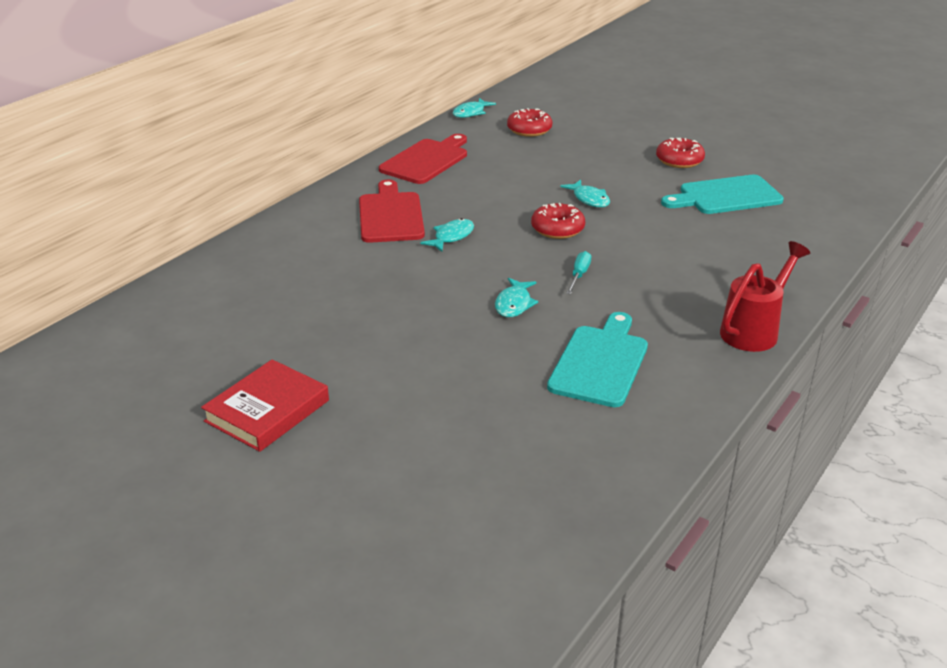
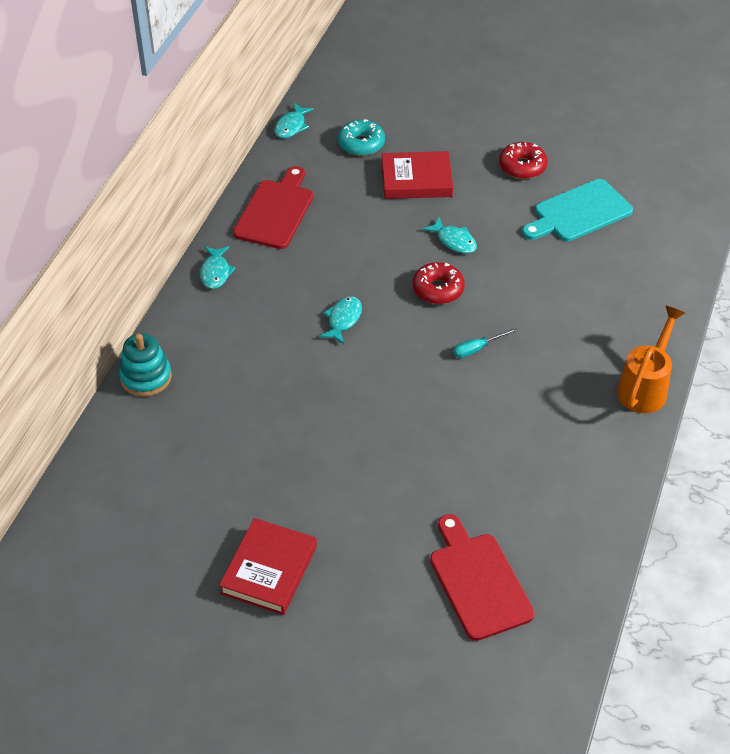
camera: 15 degrees left, 15 degrees up
(238, 249) = (146, 377): none -> turquoise stacking toy
(390, 215) = (273, 300): red cutting board -> red cutting board (478, 581)
(514, 304) = (432, 397): turquoise fish -> turquoise fish (215, 272)
(529, 130) = (361, 144): red donut -> turquoise donut
(571, 157) = (416, 180): none -> red book
(579, 275) = (477, 349): turquoise screwdriver -> turquoise screwdriver turned 120 degrees counterclockwise
(600, 362) = (528, 453): turquoise cutting board -> none
(754, 330) = (645, 387): red watering can -> orange watering can

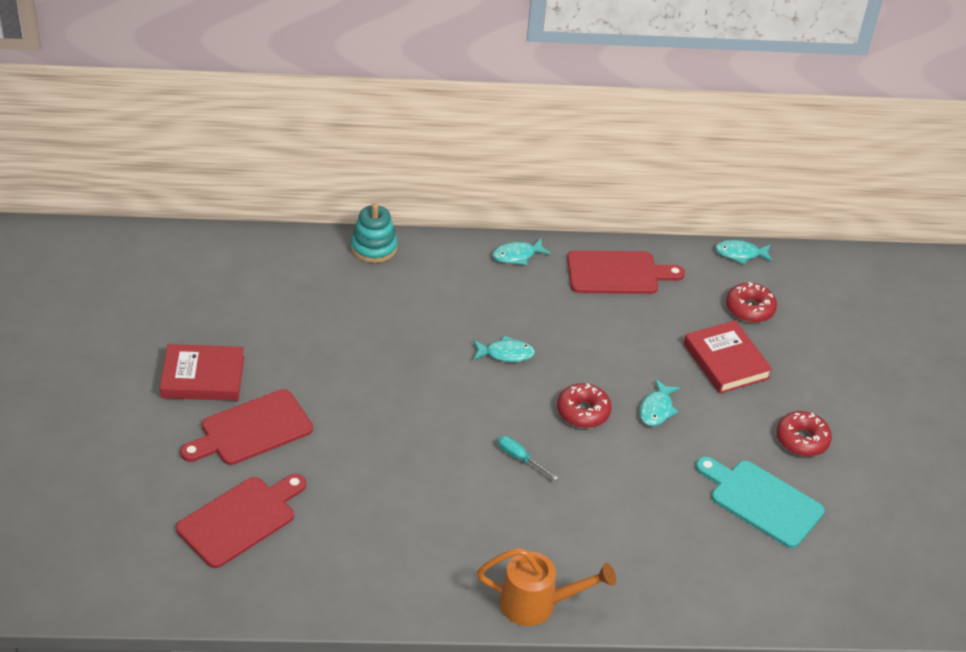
camera: 65 degrees right, 5 degrees down
(361, 144) = (749, 309): turquoise donut -> red donut
(361, 544) = (251, 429): none -> red cutting board

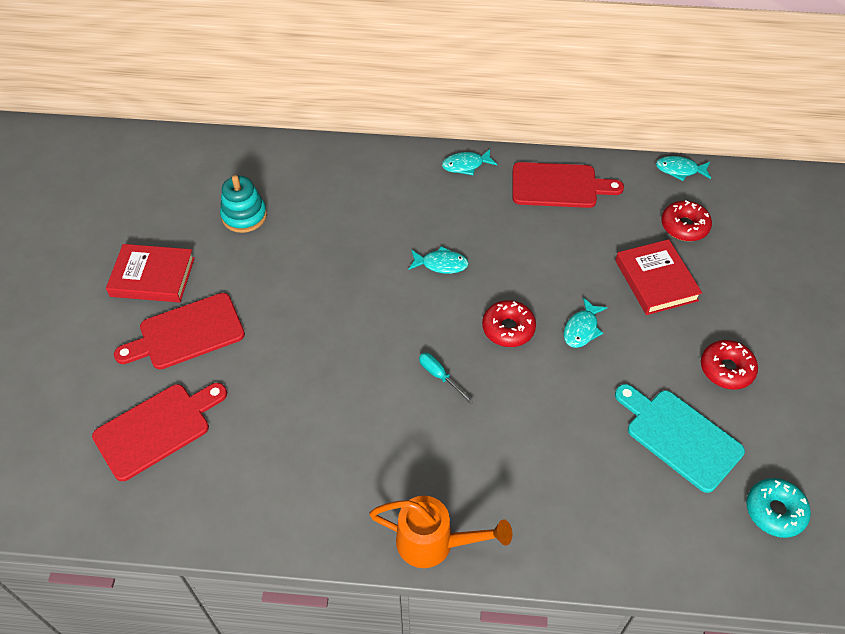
camera: 10 degrees right, 10 degrees up
(374, 247) = (334, 153): turquoise stacking toy -> turquoise stacking toy (244, 216)
(856, 560) = (775, 511): none -> turquoise donut

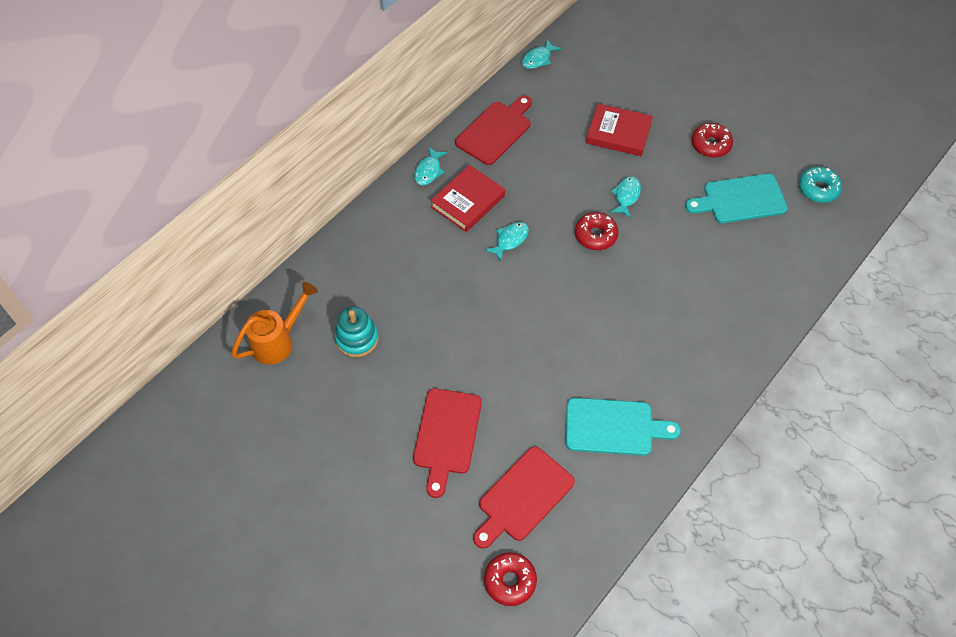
camera: 55 degrees left, 5 degrees up
(152, 277) = (369, 433): red book -> red book (468, 201)
(157, 429) = (523, 497): red cutting board -> red cutting board turned 135 degrees counterclockwise
(287, 466) = (613, 427): none -> turquoise cutting board
(435, 543) = (729, 372): orange watering can -> orange watering can (278, 341)
(439, 376) = (605, 297): turquoise screwdriver -> none
(582, 329) = (626, 196): turquoise fish -> turquoise fish turned 135 degrees counterclockwise
(684, 226) = (587, 89): red donut -> red donut (510, 581)

